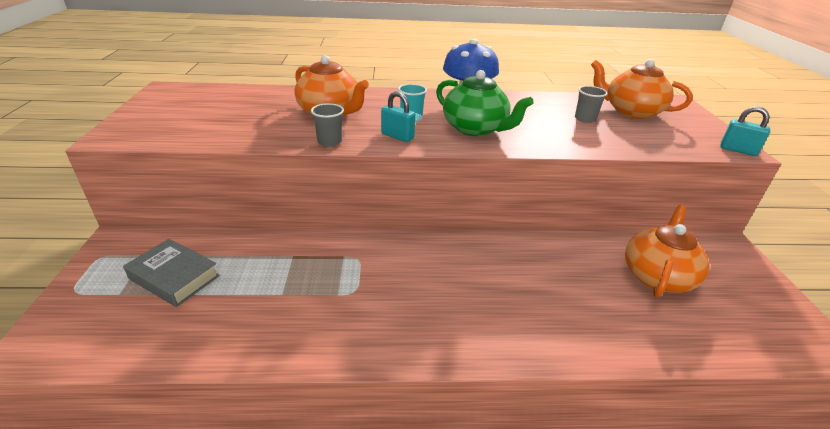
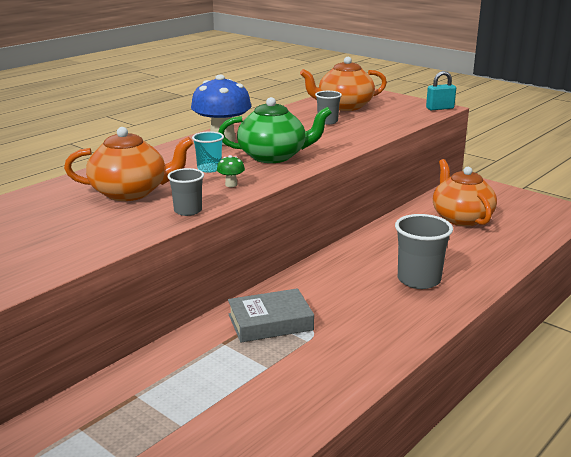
camera: 45 degrees left, 10 degrees down
(174, 277) = (151, 419): grey book -> grey book (270, 322)
(397, 136) = (231, 184): turquoise padlock -> green mushroom
(508, 307) = (419, 280): none -> grey cup

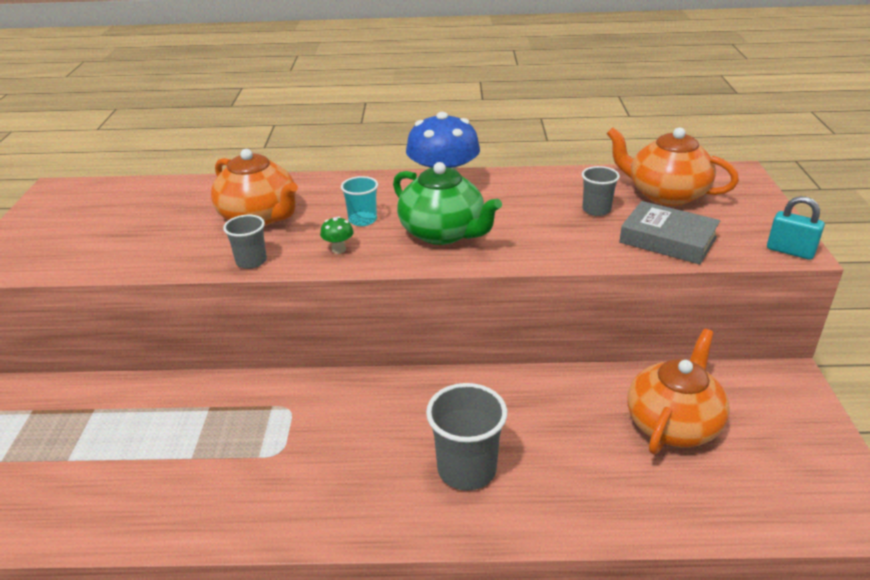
camera: 50 degrees right, 10 degrees up
(270, 322) = (270, 414): grey book -> grey book (667, 240)

